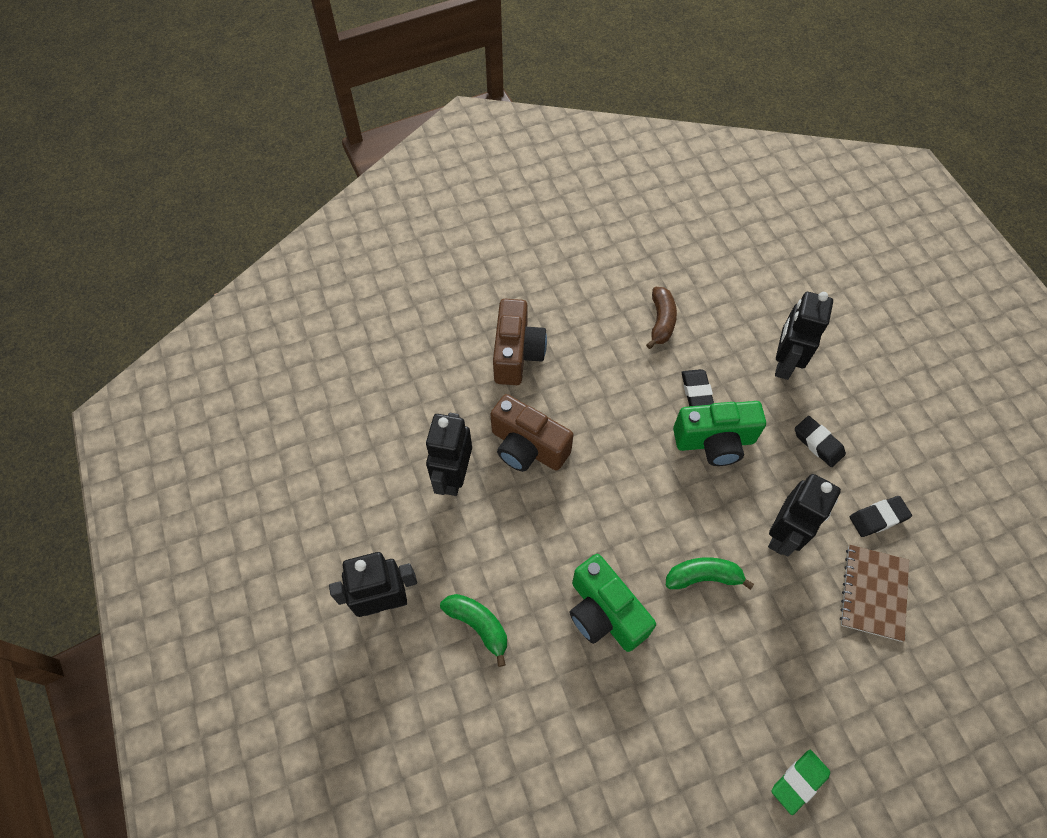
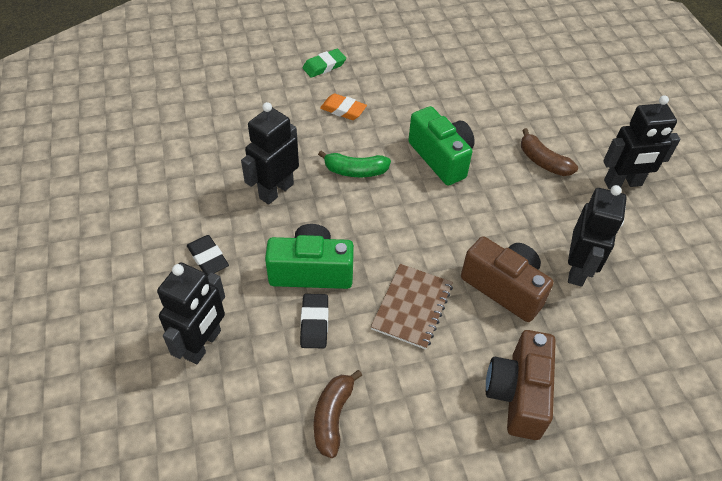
camera: 175 degrees left, 10 degrees down
(478, 625) = (543, 161): green banana -> brown banana
(745, 685) = (343, 110): none -> orange eraser
(873, 593) = (221, 147): brown notebook -> brown notebook (412, 307)
(878, 518) = (186, 193): black eraser -> none

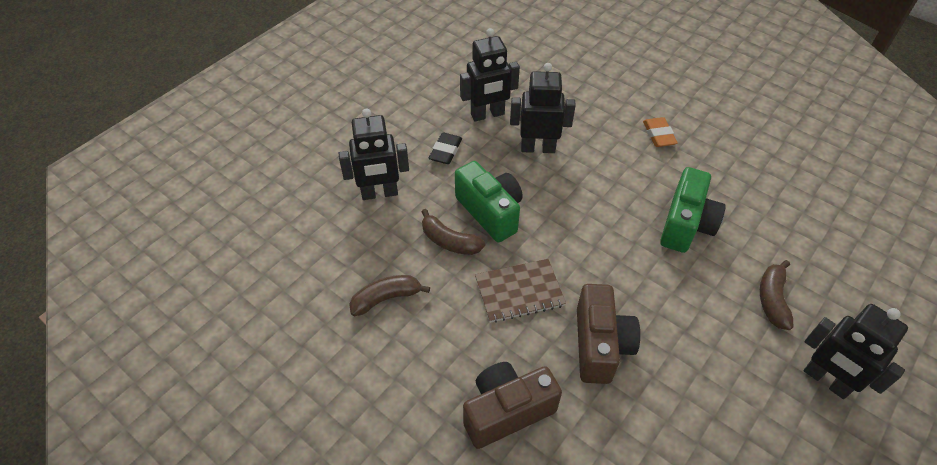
camera: 55 degrees right, 0 degrees up
(314, 323) = (449, 241): black eraser -> brown banana
(324, 66) = (688, 96): green eraser -> none
(355, 171) = (608, 179): green banana -> none
(578, 269) = (678, 392): black robot -> black robot (487, 115)

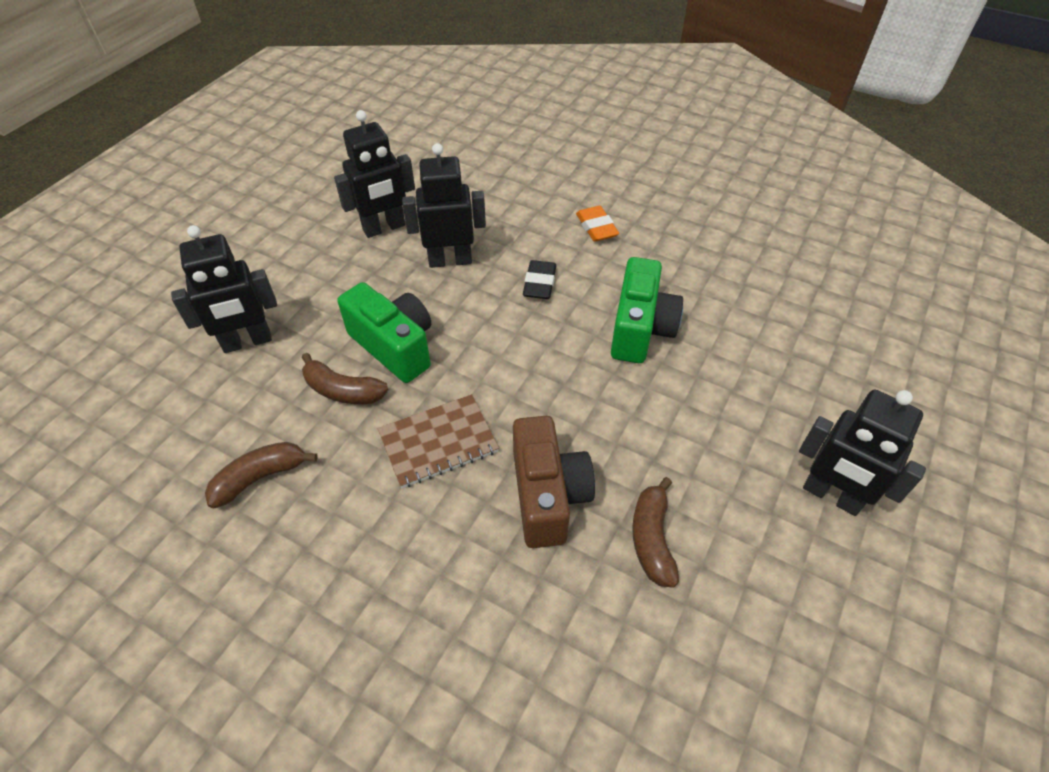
camera: 10 degrees left, 0 degrees up
(445, 151) = (332, 278): black eraser -> black eraser (539, 283)
(507, 411) = (431, 604): brown camera -> none
(772, 299) = (754, 405): brown banana -> brown banana (652, 539)

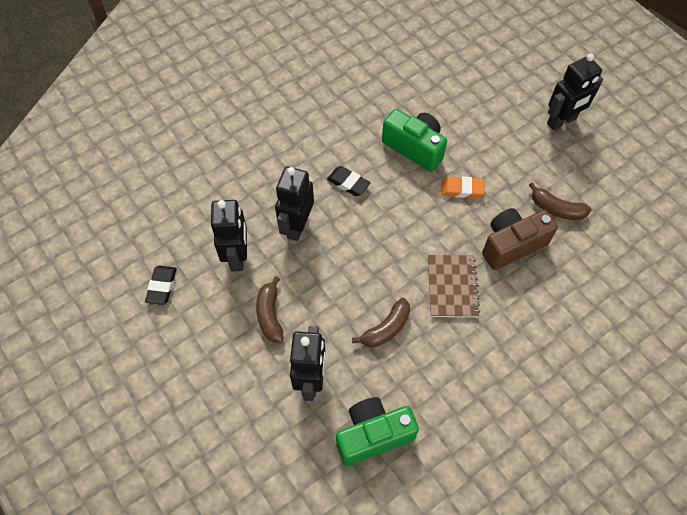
camera: 65 degrees left, 10 degrees up
(260, 477) = (436, 395): brown banana -> brown banana (270, 315)
(321, 189) = (162, 286): none -> black eraser
(394, 346) = (362, 286): green camera -> green camera (373, 435)
(547, 495) = (512, 245): brown camera -> brown camera turned 45 degrees counterclockwise
(596, 227) = (313, 129): orange eraser -> orange eraser (462, 189)

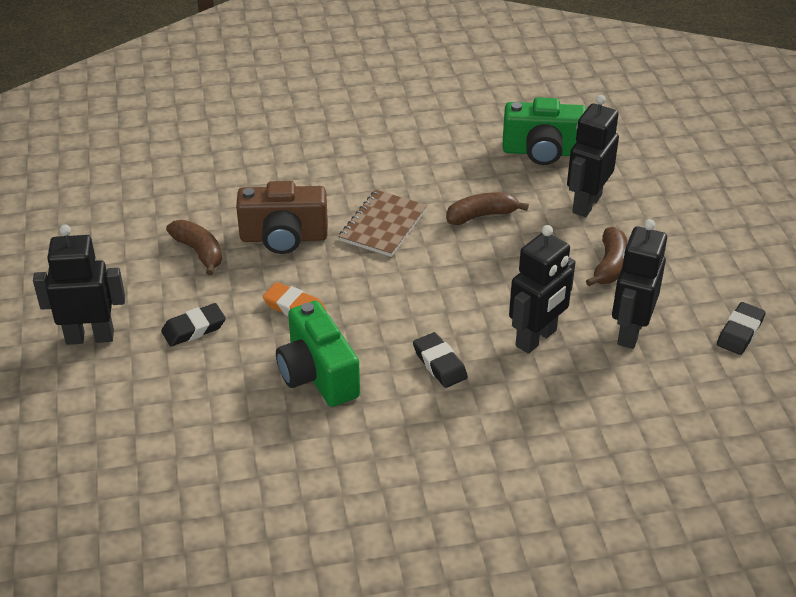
camera: 155 degrees left, 20 degrees down
(509, 150) = (194, 329): none -> black eraser

